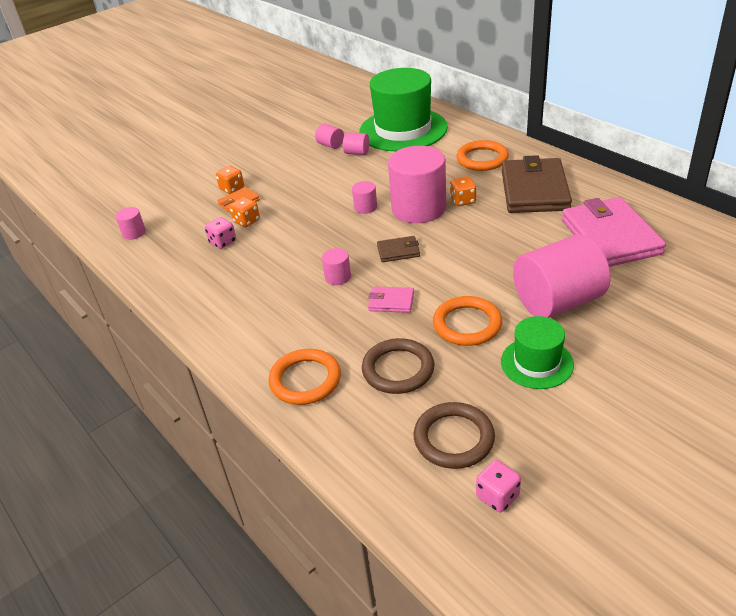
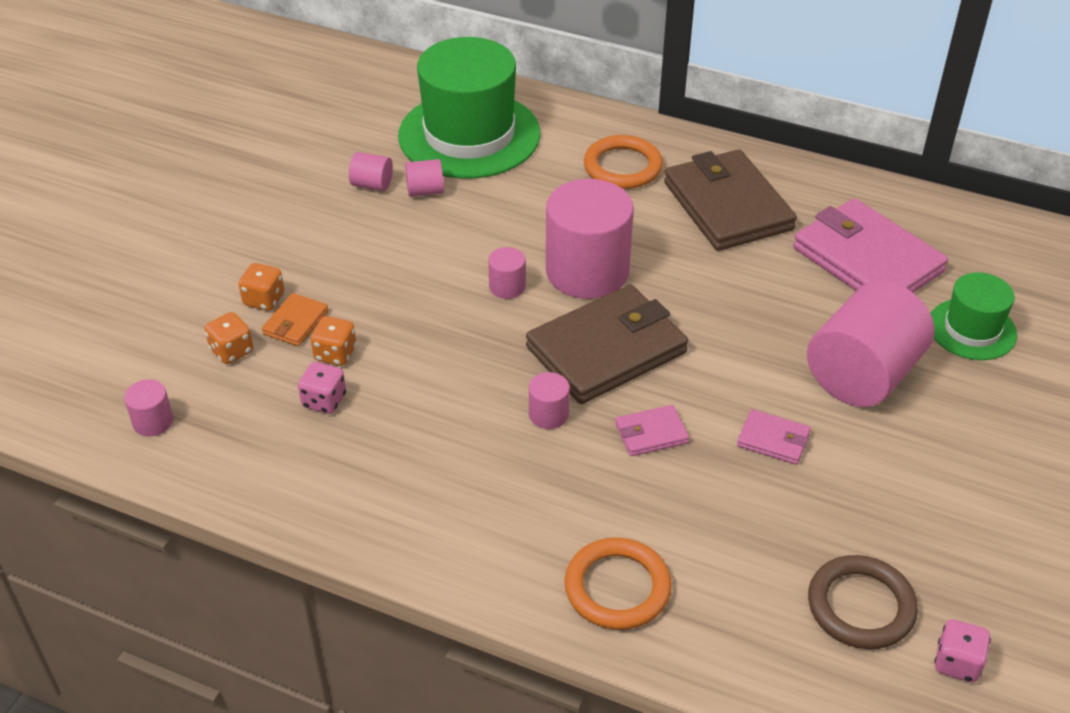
camera: 30 degrees left, 5 degrees up
(398, 251) = (606, 350): brown wallet -> brown wallet, size x2.24
(398, 369) = (729, 533): brown ring -> none
(463, 201) = (641, 245): orange dice -> orange dice (232, 351)
(467, 324) = (773, 440): orange ring -> pink wallet
(537, 363) = (891, 470): green hat -> green hat (972, 329)

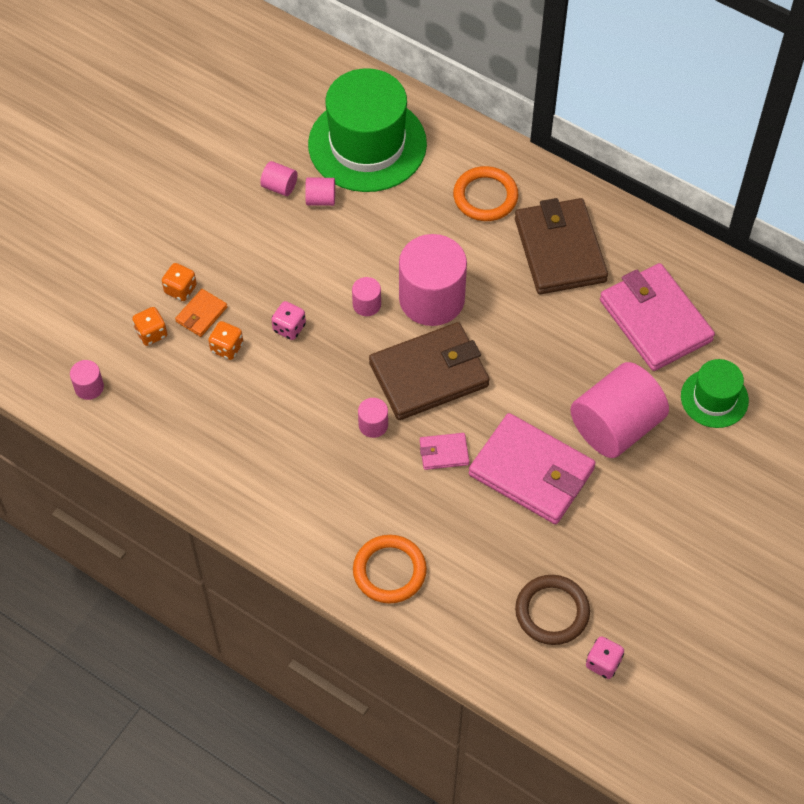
camera: 10 degrees right, 15 degrees up
(324, 401) = (213, 388): pink dice -> pink dice (289, 328)
(773, 440) = (531, 472): pink wallet -> pink wallet, size x2.24

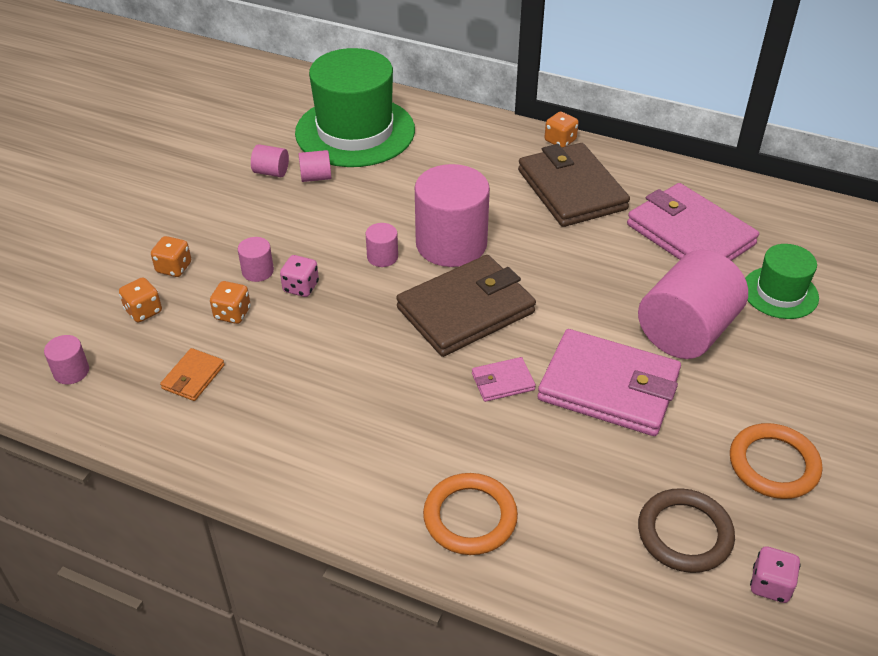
camera: 10 degrees left, 15 degrees down
(201, 314) = (200, 287): orange wallet -> orange wallet (193, 377)
(373, 425) = (414, 365): pink cylinder -> pink cylinder (258, 271)
(485, 196) = (483, 157): orange ring -> orange ring (773, 464)
(565, 185) = (560, 141): none -> orange dice

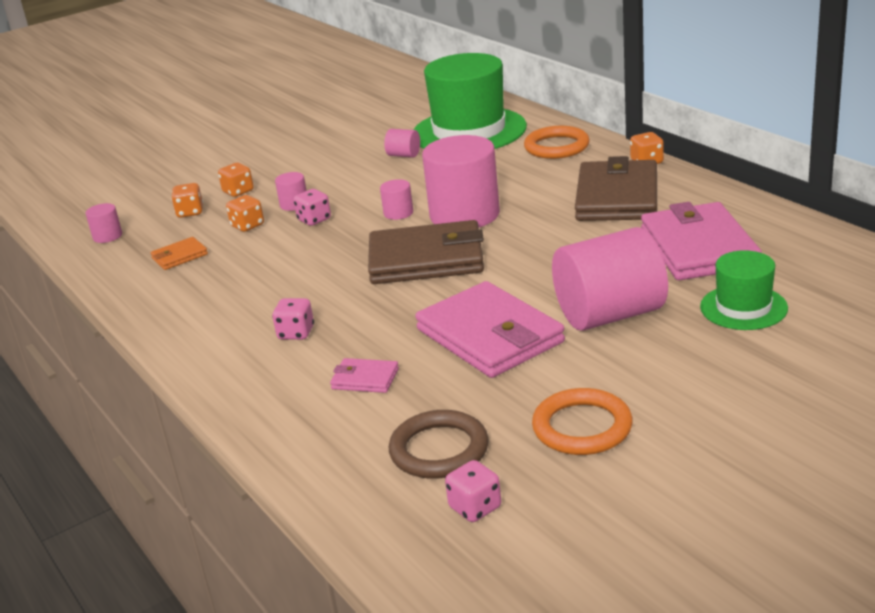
camera: 35 degrees right, 15 degrees down
(271, 172) = (373, 147): pink cylinder -> none
(424, 442) = (296, 333): none -> pink dice
(470, 517) = (276, 388): orange ring -> orange ring (556, 147)
(503, 382) = (402, 311): pink wallet -> pink wallet (365, 379)

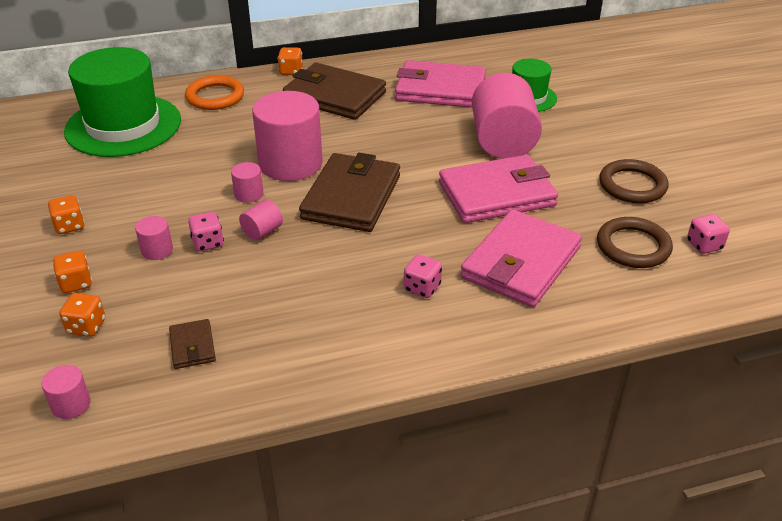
camera: 75 degrees left, 10 degrees up
(179, 256) = (192, 346): orange wallet -> brown wallet
(247, 226) = (171, 288): orange dice -> orange dice (69, 226)
(365, 379) = (521, 263): pink wallet -> pink wallet, size x2.24
(404, 155) = (128, 168): pink cylinder -> pink cylinder (262, 231)
(582, 427) = (632, 185): orange ring -> brown ring

